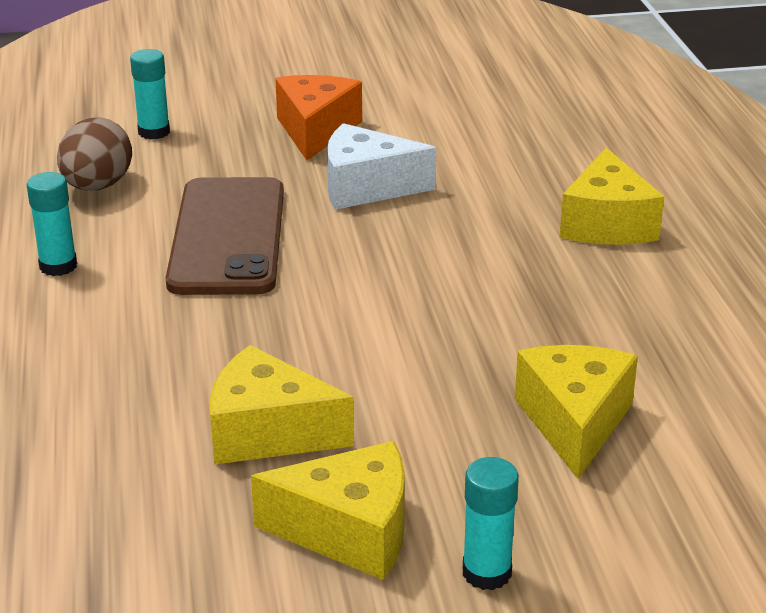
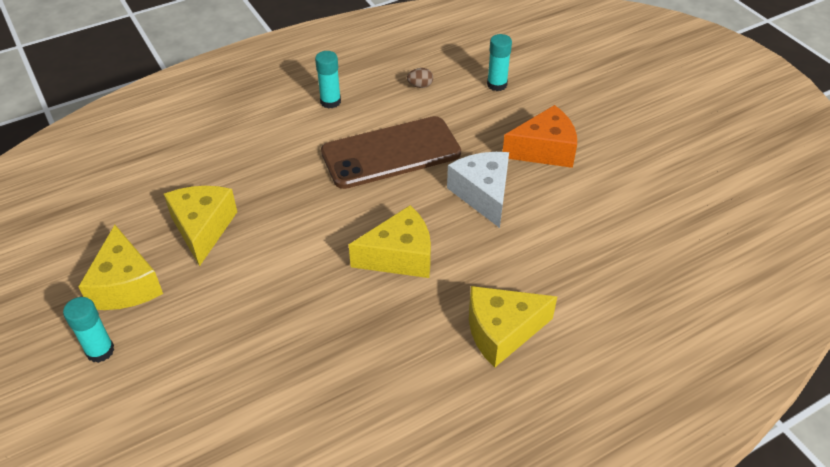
camera: 70 degrees right, 15 degrees up
(97, 186) = (420, 86): brown egg -> brown egg, size x0.47
(574, 422) = (248, 362): yellow cheese -> yellow cheese (400, 256)

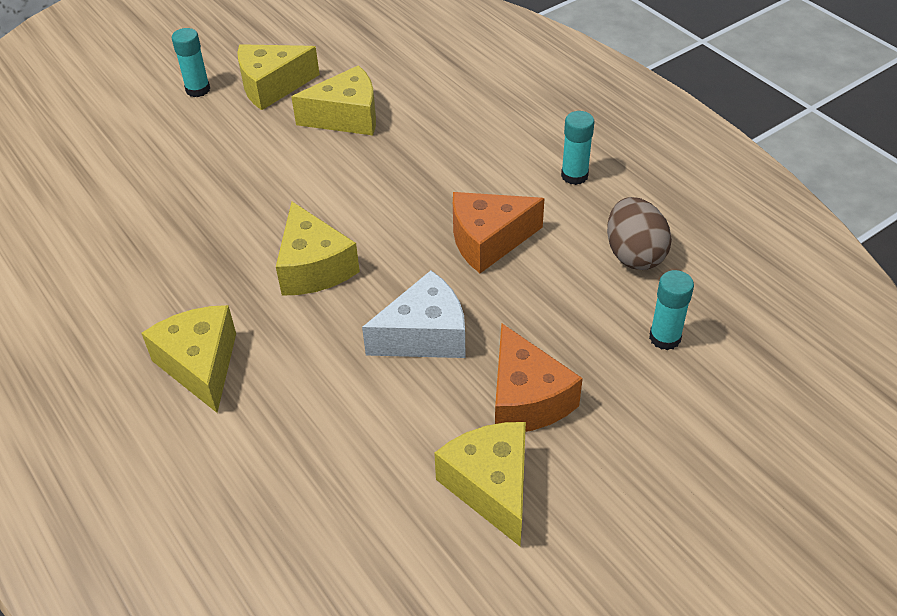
camera: 85 degrees right, 0 degrees up
(391, 153) = (488, 241): brown phone -> orange cheese
(420, 86) = (634, 254): brown egg -> brown egg, size x2.11
(614, 173) = (491, 487): none -> yellow cheese

